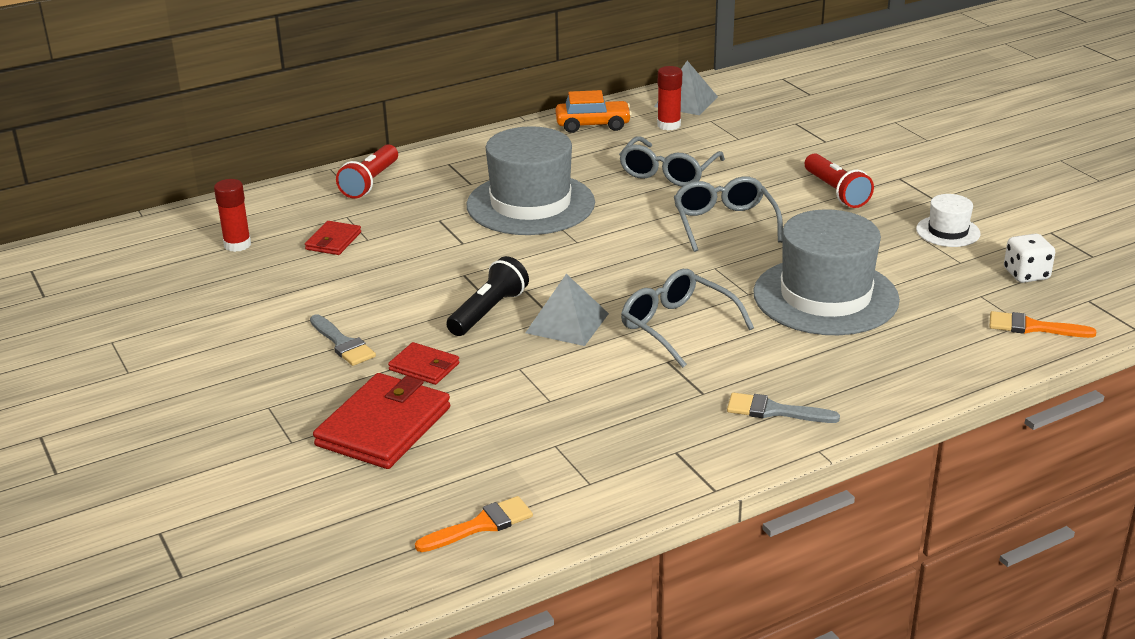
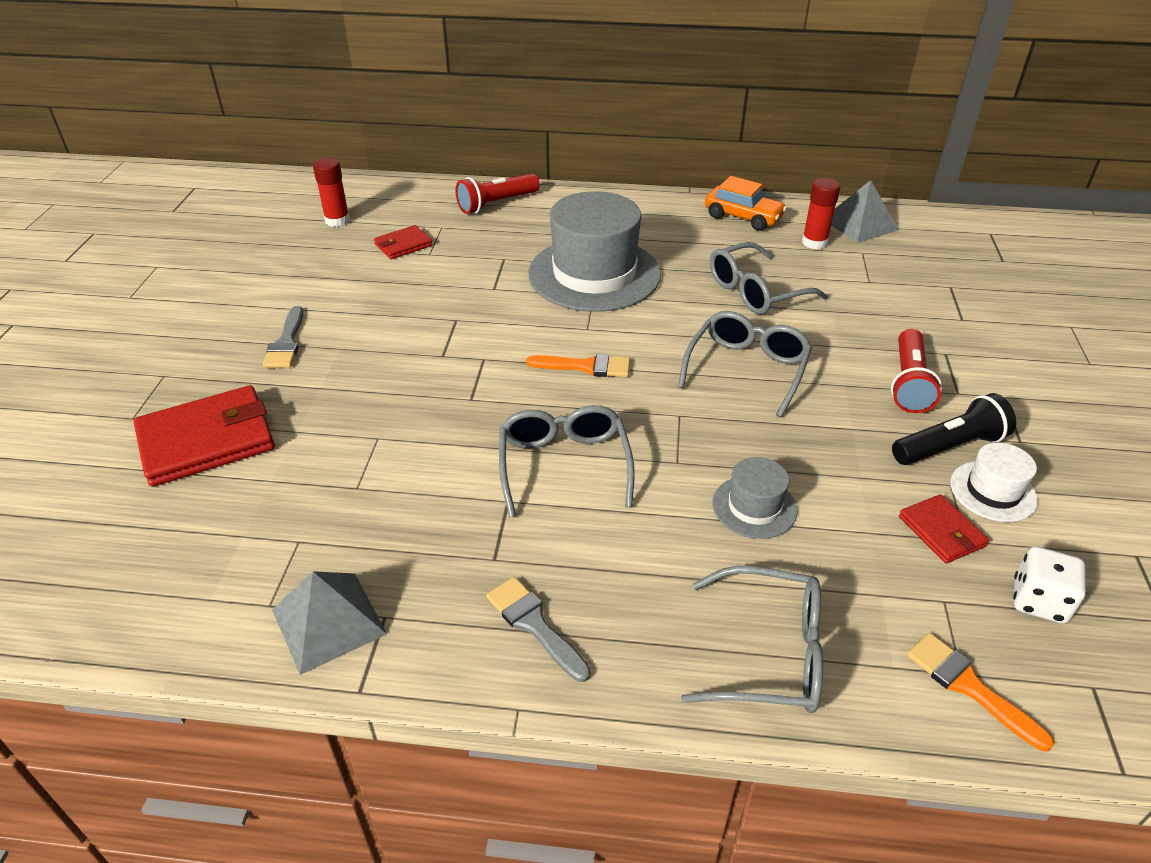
camera: 35 degrees right, 10 degrees up
(424, 367) = (311, 396): red wallet -> red wallet (941, 531)
(481, 525) = (132, 594): orange brush -> orange brush (586, 366)
(488, 311) = (427, 366): black flashlight -> black flashlight (949, 447)
(567, 323) = (474, 410): grey pyramid -> grey pyramid (328, 621)
(825, 296) = (754, 507): grey hat -> grey hat, size x0.47
(921, 361) = (770, 654): none -> grey glasses

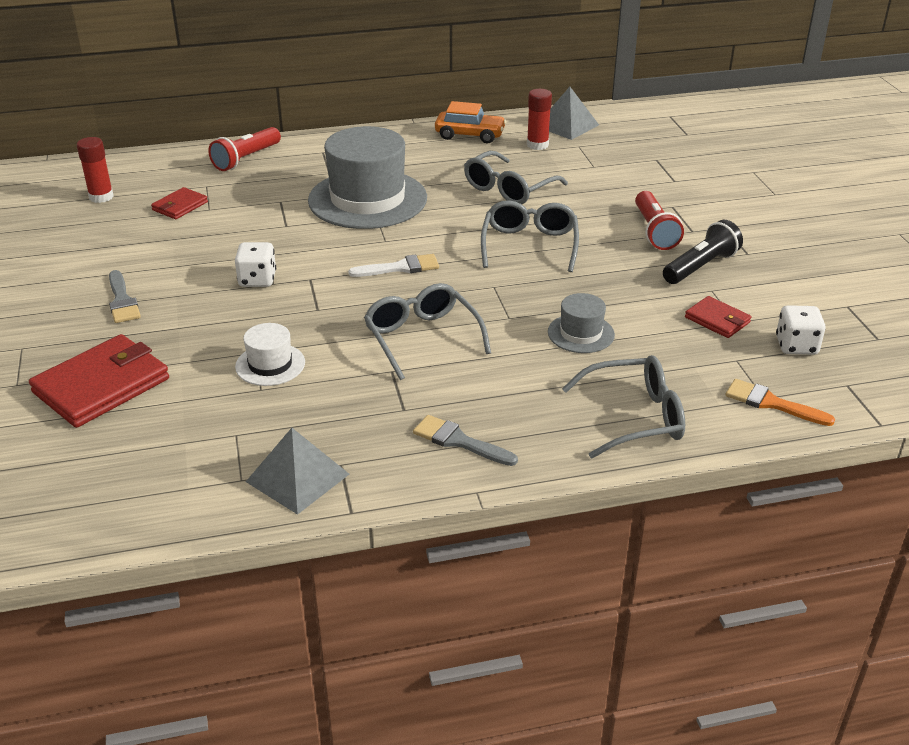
camera: 20 degrees left, 5 degrees down
(430, 348) = (257, 280): none -> white dice
(586, 366) = (400, 268): orange brush -> white brush
(993, 491) = (741, 288): white hat -> white hat (270, 364)

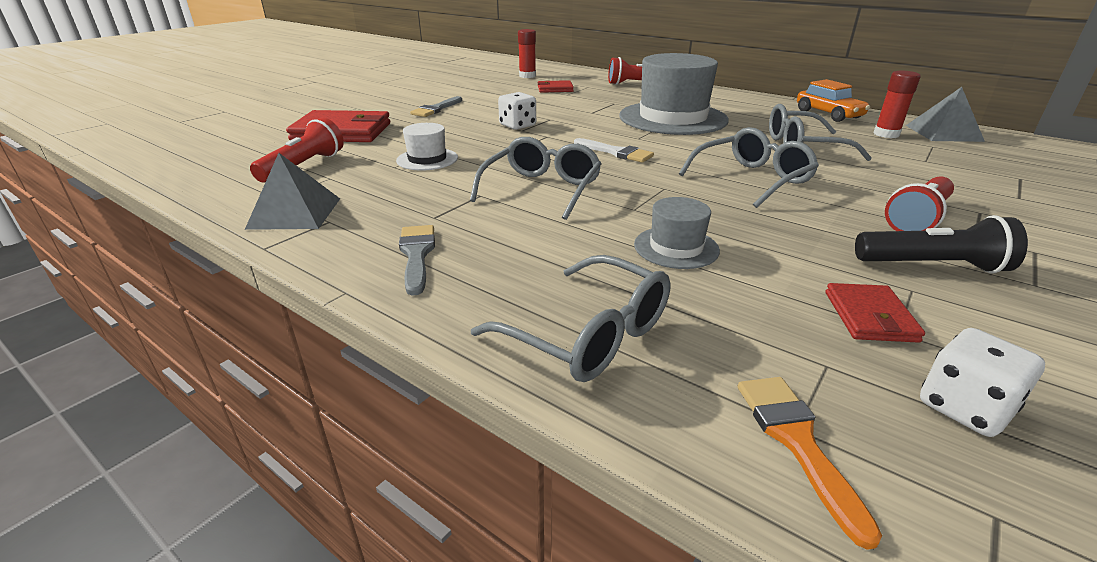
camera: 50 degrees right, 5 degrees down
(179, 441) = (303, 166): none -> red flashlight

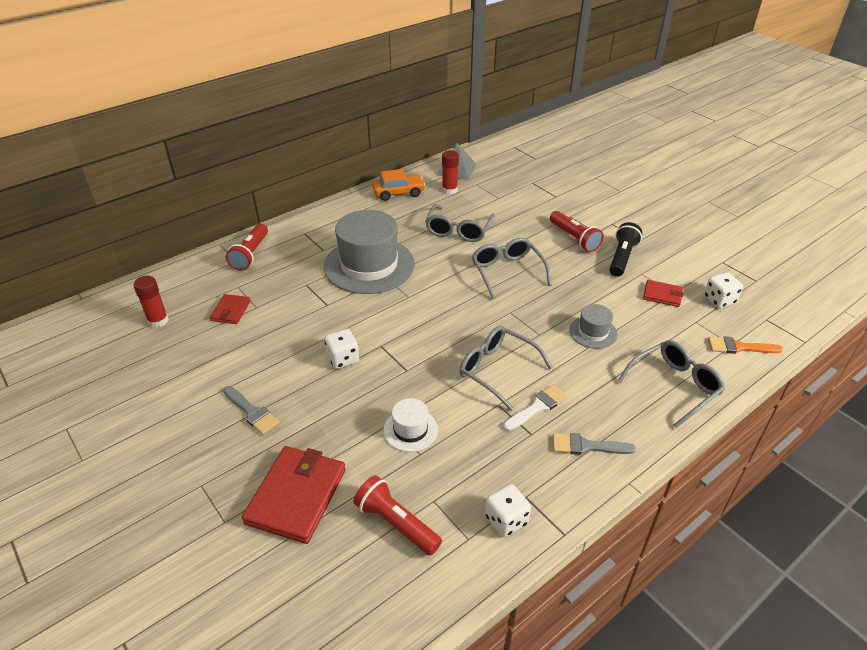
camera: 75 degrees left, 10 degrees up
(295, 213) = (506, 520): grey pyramid -> white dice
(616, 152) = (437, 316): white brush -> white brush (537, 407)

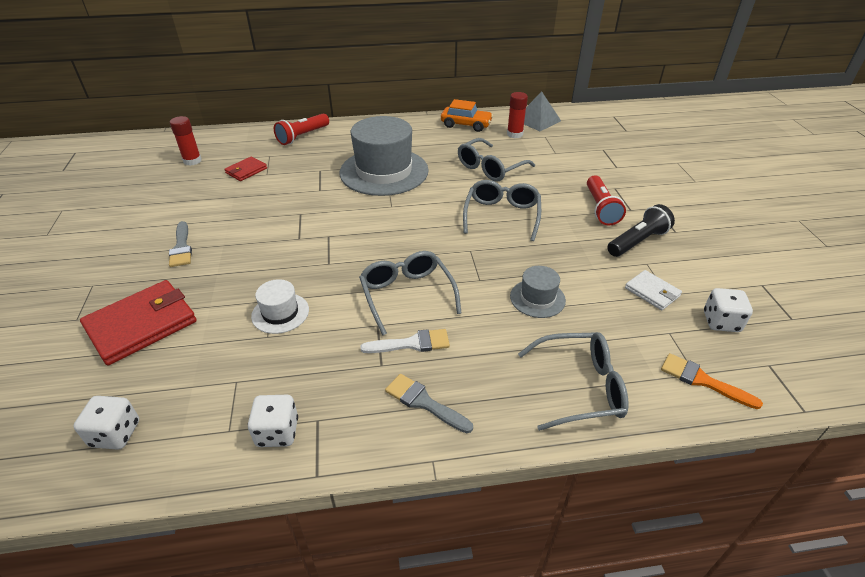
camera: 30 degrees right, 0 degrees up
(343, 359) = (288, 235): white dice -> white dice (115, 434)
(396, 523) = (187, 385): red flashlight -> none
(662, 295) = (652, 292): red wallet -> white wallet

